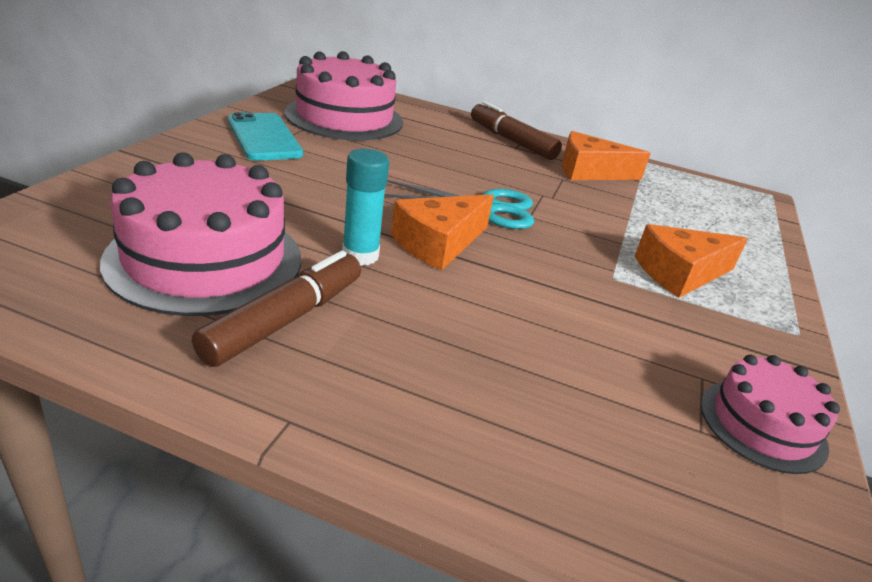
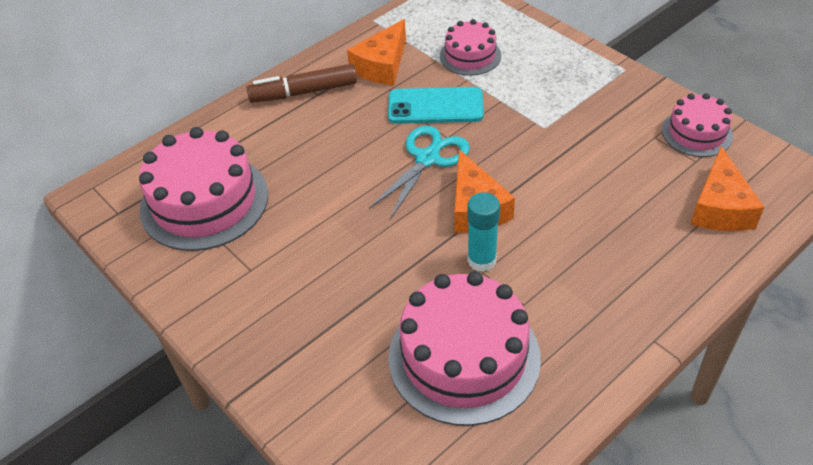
camera: 55 degrees left, 15 degrees up
(264, 137) = (237, 278): turquoise phone -> turquoise phone (435, 106)
(285, 319) = (555, 322): brown marker -> none
(667, 216) = (470, 56): none -> pink cake
(680, 273) = (548, 90): orange cheese -> orange cheese (720, 207)

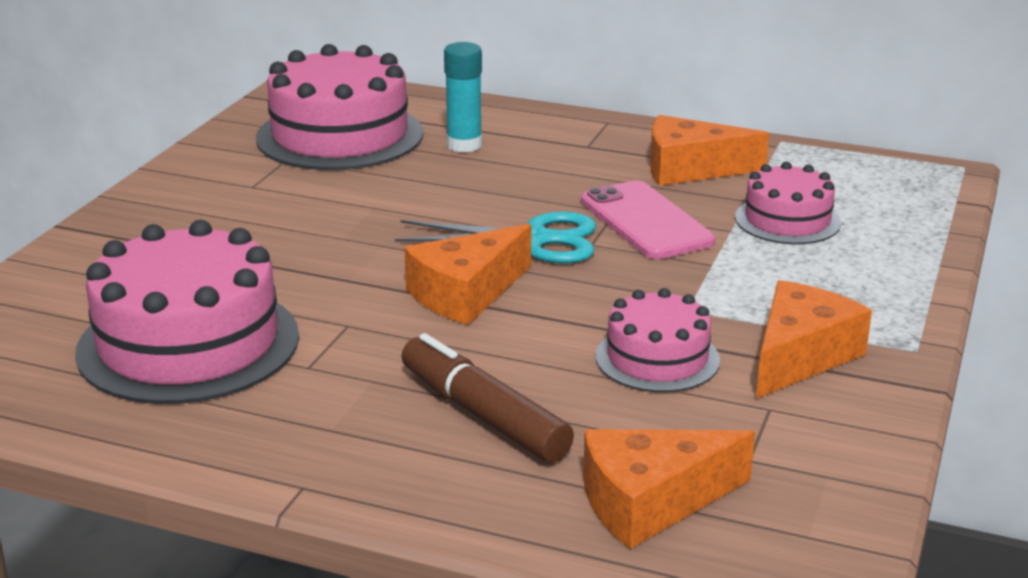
camera: 60 degrees right, 20 degrees down
(303, 92) = (581, 137): brown marker -> brown marker (483, 415)
(435, 106) = (646, 221): turquoise phone -> pink phone
(481, 260) = (368, 319): turquoise glue stick -> turquoise glue stick (464, 145)
(612, 108) = (800, 356): none -> orange cheese
(697, 133) = (824, 447): pink cake -> pink cake (657, 358)

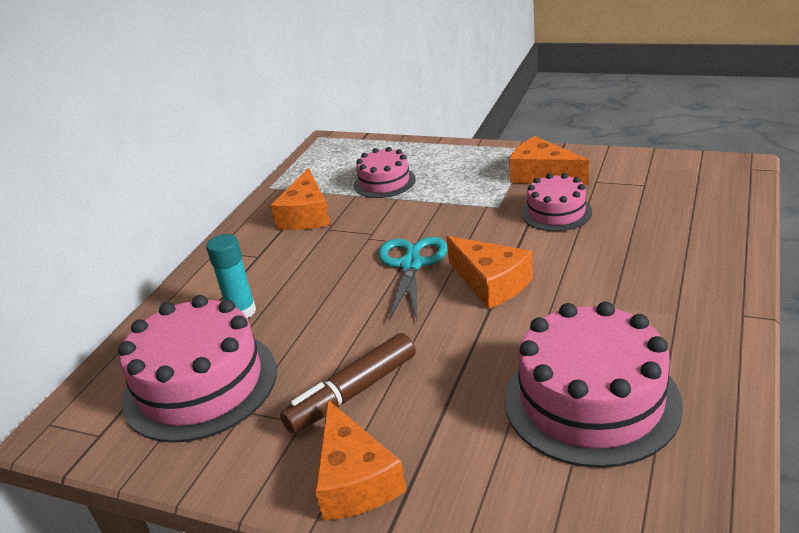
camera: 85 degrees left, 5 degrees up
(483, 415) = (637, 261): brown marker -> brown marker (352, 393)
(646, 221) = (384, 226): pink phone -> none
(651, 502) = (695, 206): orange cheese -> orange cheese (355, 480)

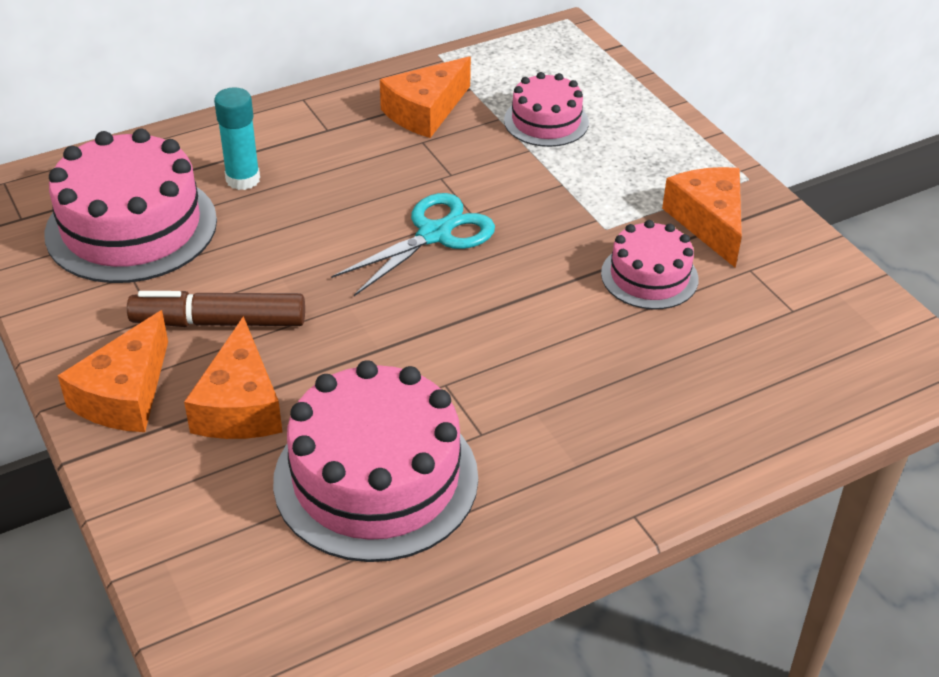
camera: 35 degrees right, 10 degrees up
(491, 283) = (471, 306): orange cheese -> orange cheese (240, 405)

